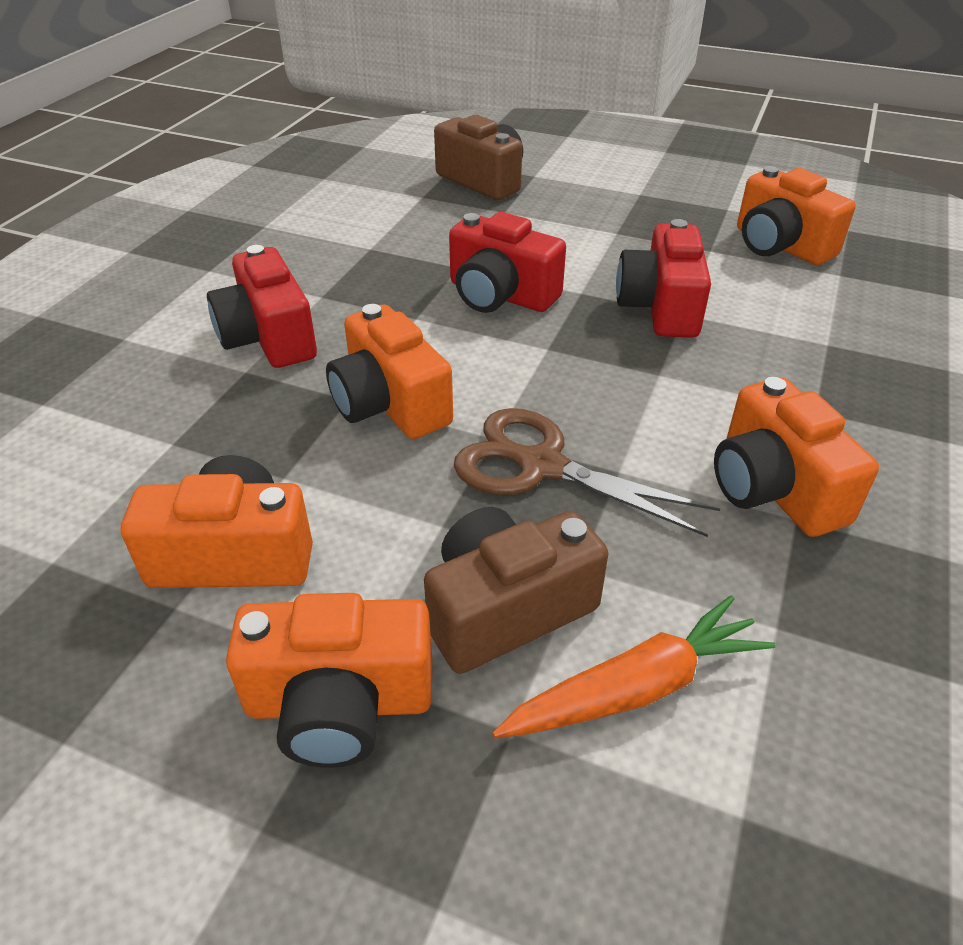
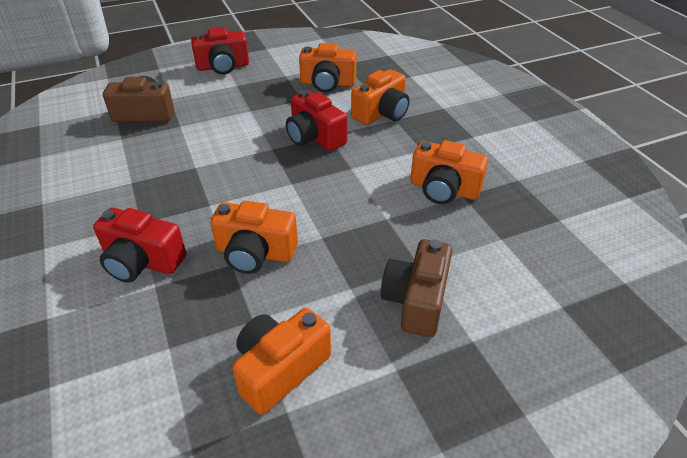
camera: 45 degrees left, 0 degrees up
(339, 703) = (407, 385): orange camera -> orange camera (381, 113)
(500, 295) = (236, 170): red camera -> red camera (223, 66)
(541, 466) = (356, 236): brown scissors -> none
(635, 688) = (489, 293): orange carrot -> none

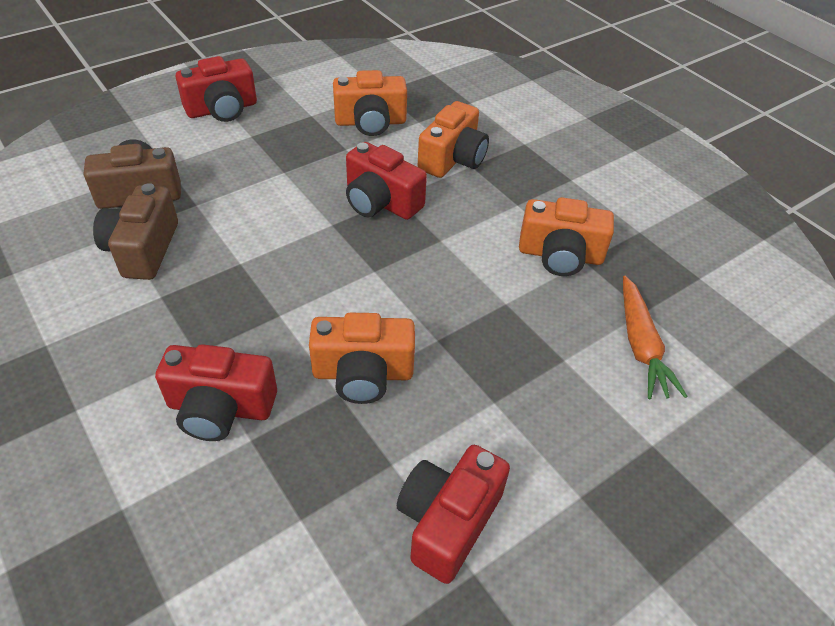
camera: 15 degrees left, 5 degrees up
(280, 369) = (448, 521): orange camera -> red camera
(416, 301) = (575, 405): brown camera -> brown camera (143, 249)
(489, 263) = (640, 345): none -> orange carrot

